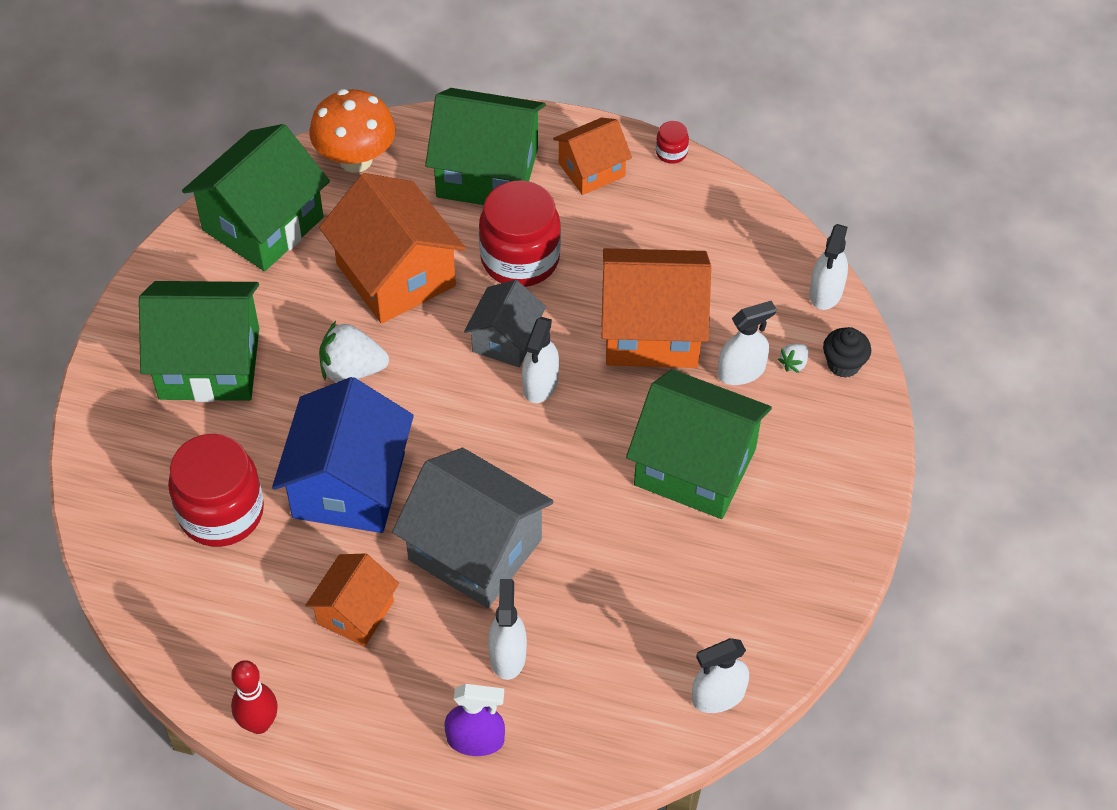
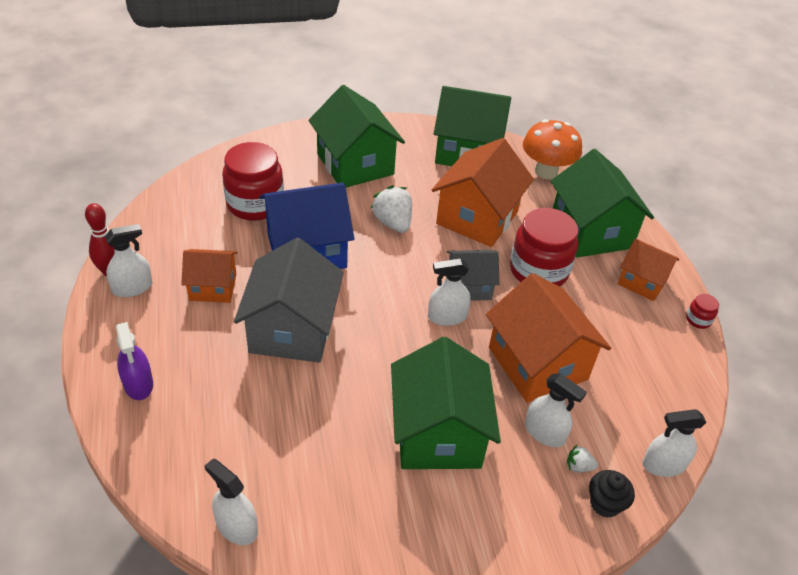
camera: 60 degrees right, 10 degrees down
(507, 655) = (215, 377): white spray bottle -> white spray bottle (132, 288)

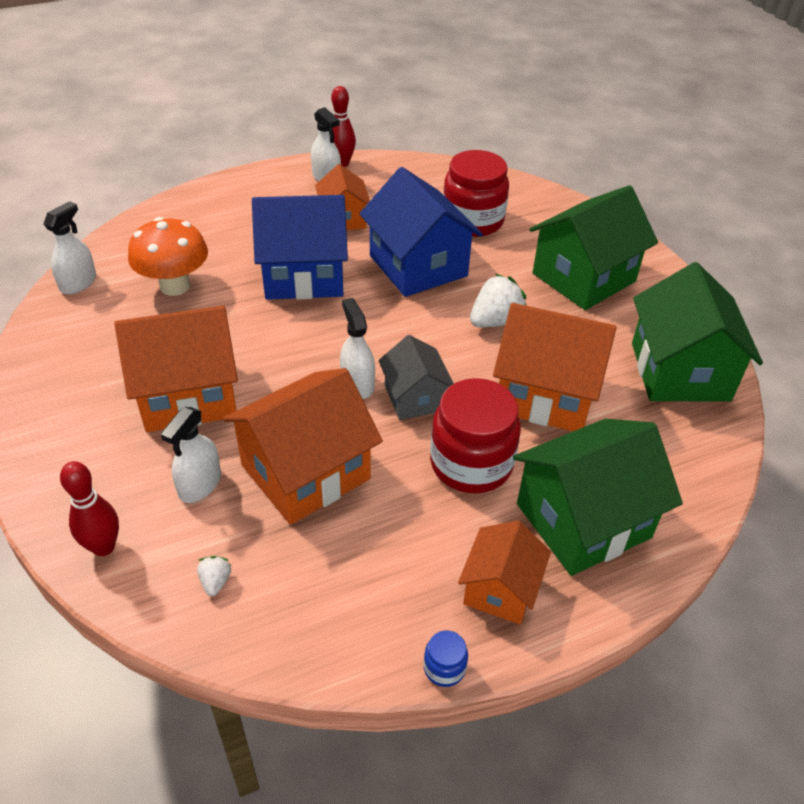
camera: 80 degrees right, 0 degrees up
(138, 384) = (218, 205): purple spray bottle -> none
(292, 330) = (303, 275): grey house -> blue house
(438, 434) = (188, 394): green house -> orange house
(546, 171) = (693, 460): orange mushroom -> orange mushroom (175, 286)
(578, 466) = (154, 519): white strawberry -> white strawberry (215, 582)
(605, 503) = (103, 547): black cupcake -> red bowling pin
(663, 465) = (163, 611): white spray bottle -> none
(698, 320) = (444, 668): red jar -> blue jar

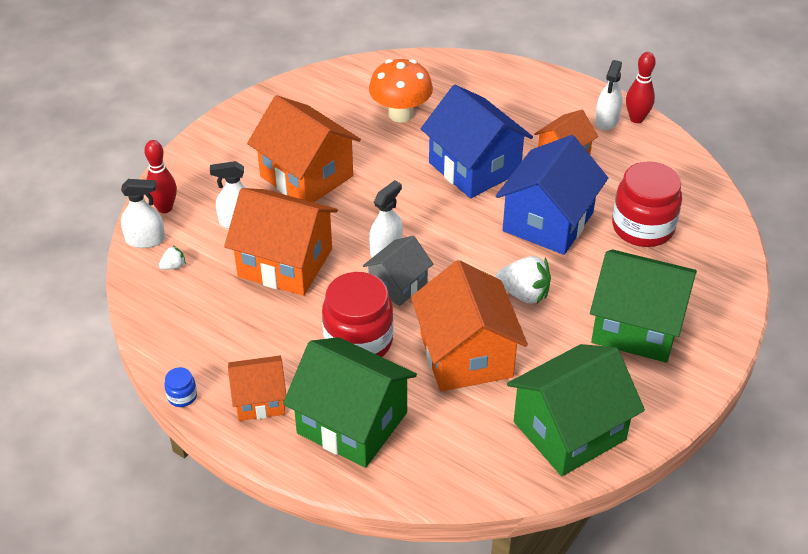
camera: 60 degrees right, 0 degrees up
(78, 283) = (361, 72): white spray bottle -> white spray bottle (145, 240)

